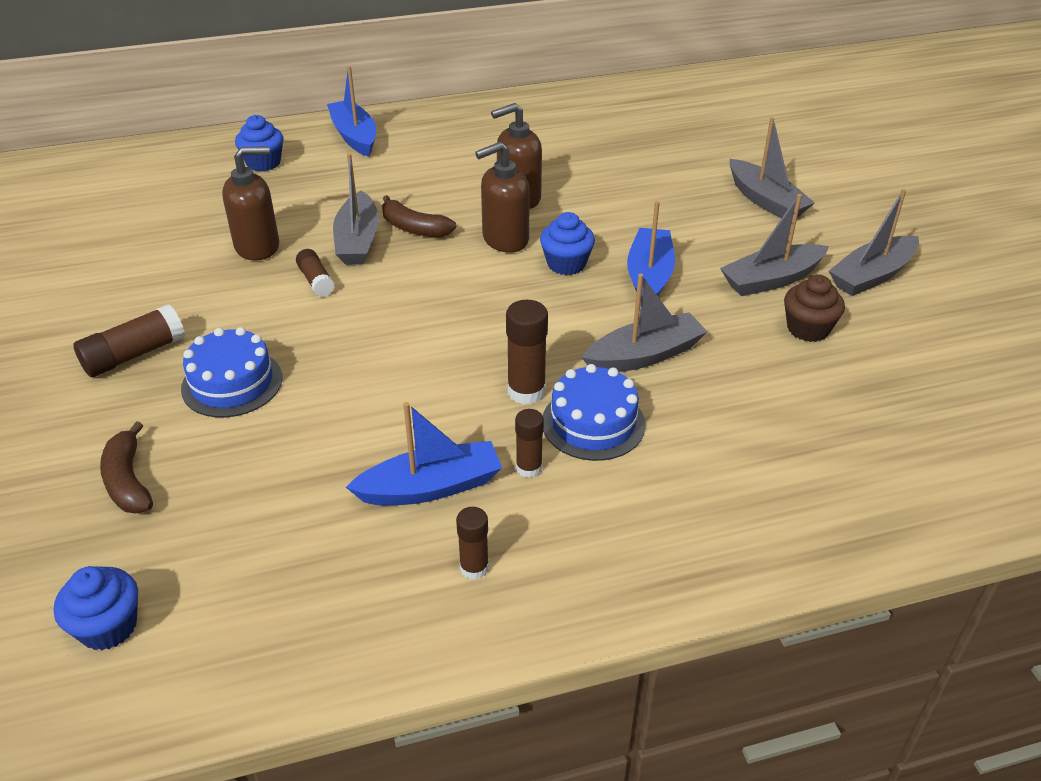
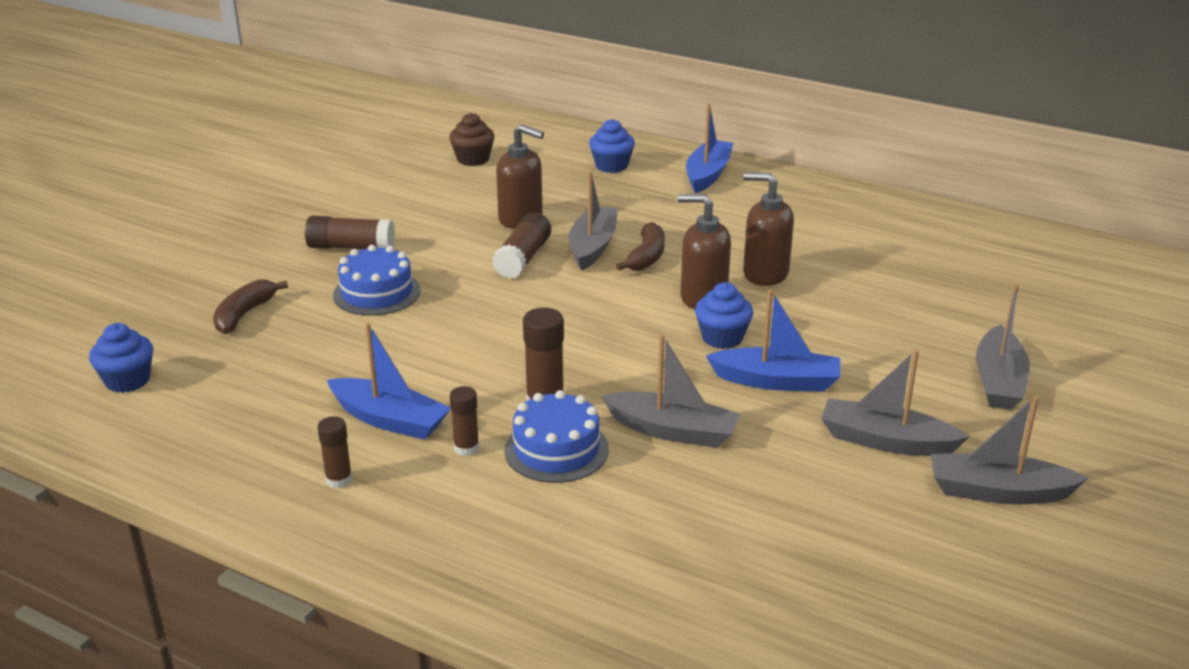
camera: 45 degrees right, 10 degrees down
(316, 281) = (523, 258): brown glue stick -> brown glue stick, size x1.57
(358, 241) = (592, 246): grey boat -> grey boat turned 150 degrees clockwise
(414, 228) = (646, 257): brown banana -> brown banana turned 150 degrees counterclockwise
(649, 276) = (776, 381): blue boat -> blue boat turned 45 degrees clockwise
(808, 329) = (851, 493): brown cupcake -> brown cupcake (473, 159)

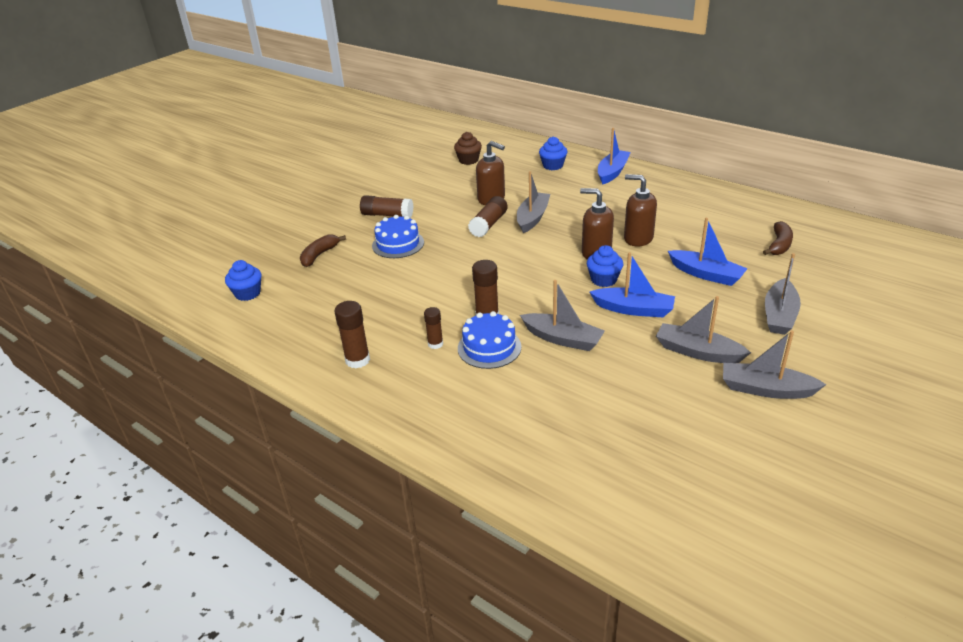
camera: 10 degrees right, 5 degrees up
(339, 480) = (357, 360): brown glue stick -> brown glue stick, size x1.57
(389, 420) = (393, 324): blue boat -> blue boat (706, 274)
(646, 257) = (565, 225): brown banana -> brown banana (779, 245)

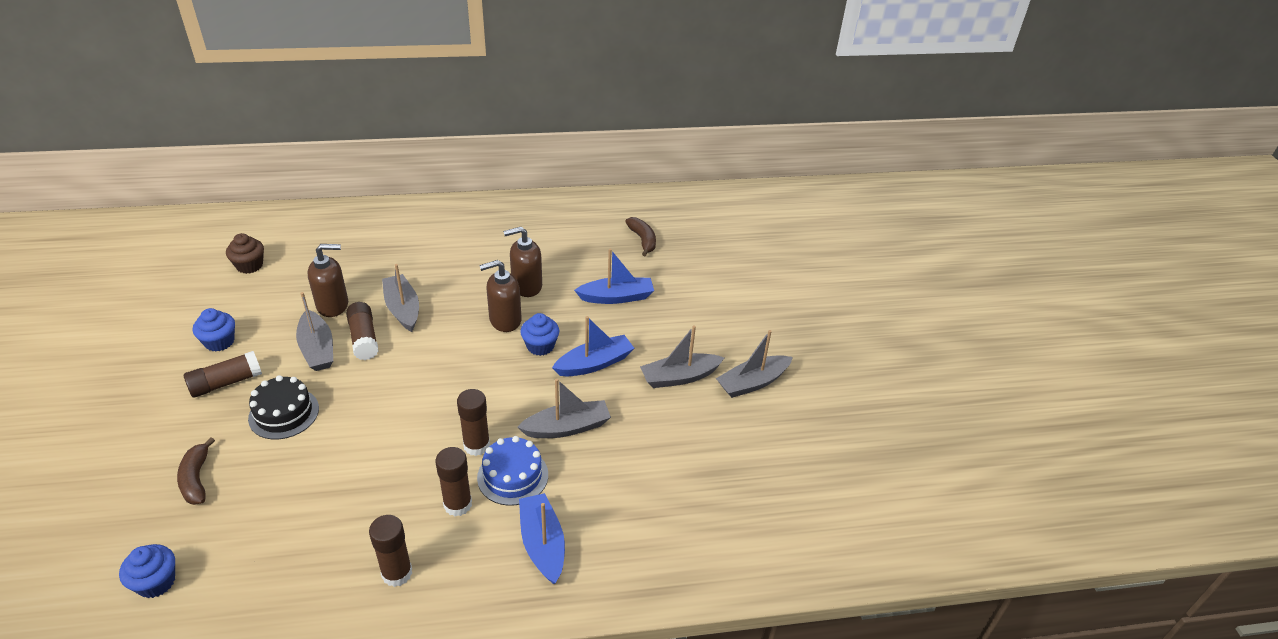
camera: 50 degrees left, 5 degrees up
(398, 244) = (284, 413): blue cake -> black cake
(435, 344) = (458, 504): brown glue stick -> brown glue stick, size x1.57
(553, 166) = (358, 235): blue cupcake -> blue cupcake (219, 342)
(612, 172) = (428, 219): blue boat -> blue boat (542, 544)
(779, 315) = (702, 310): grey boat -> grey boat (317, 349)

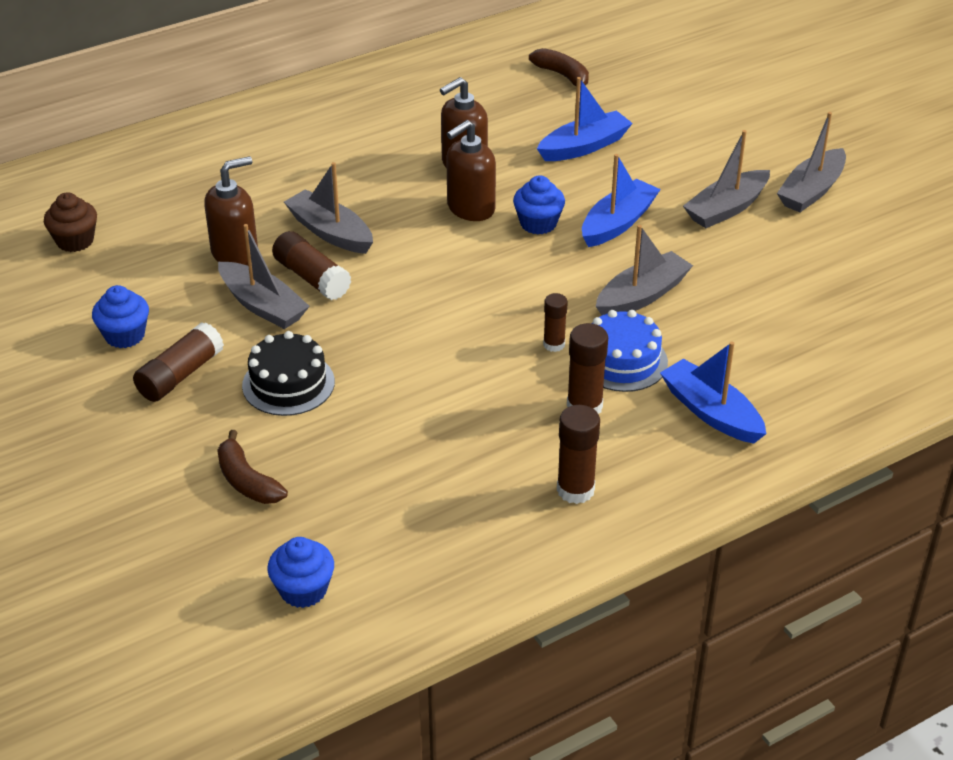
camera: 20 degrees left, 0 degrees up
(476, 445) = (554, 344): brown glue stick -> brown glue stick, size x0.64

